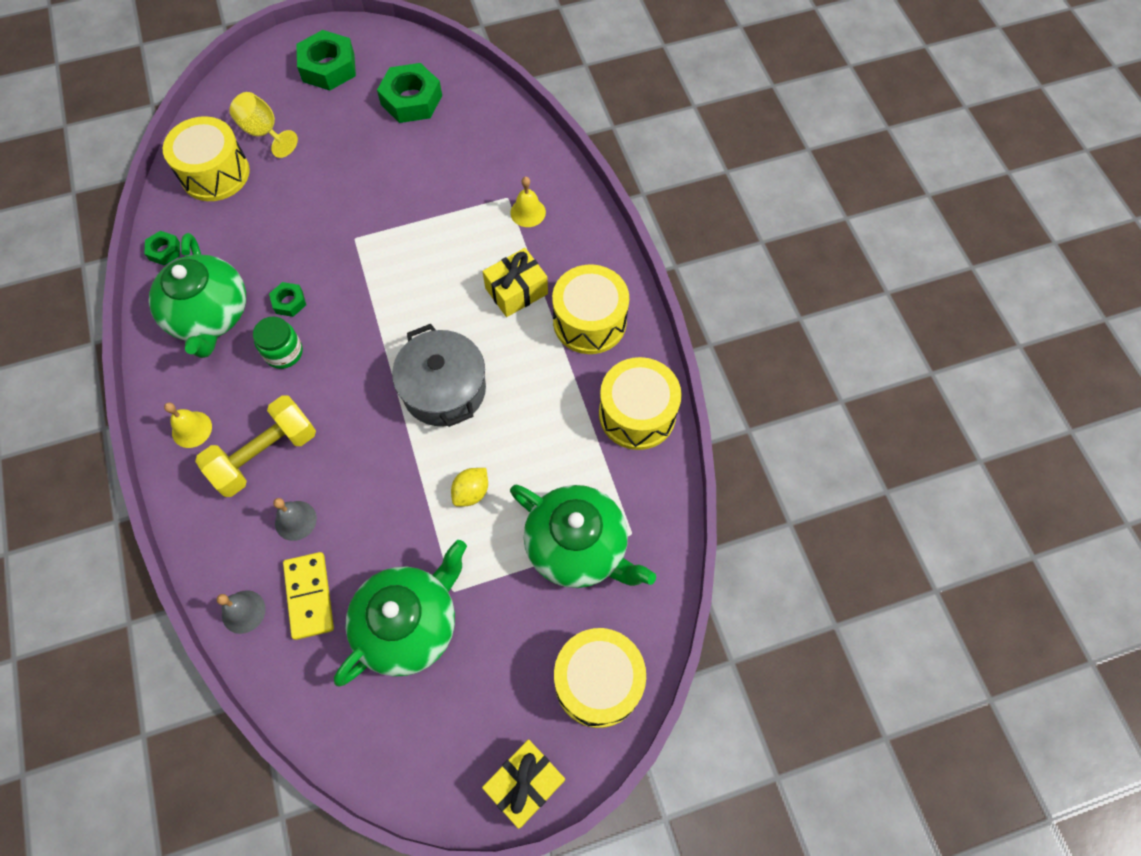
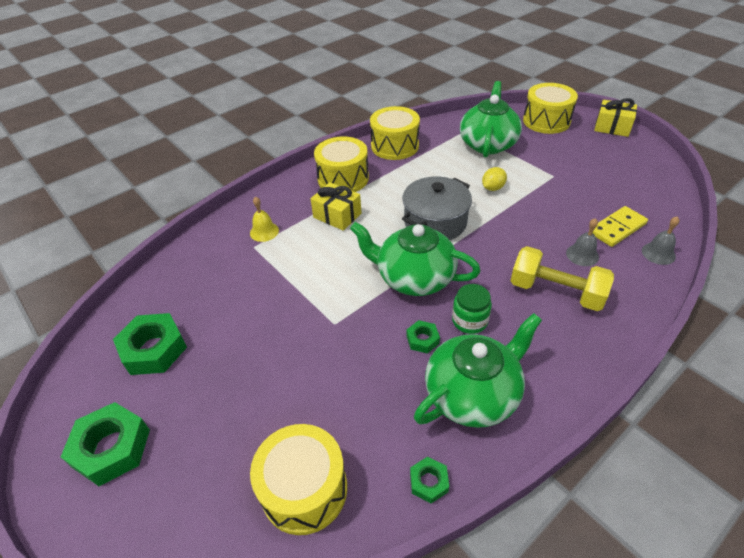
camera: 110 degrees left, 20 degrees down
(192, 429) = (578, 348): yellow bell -> none
(264, 132) = (228, 467): yellow goblet -> none
(409, 624) = (587, 184): green teapot -> green teapot (414, 277)
(471, 492) = (492, 188): yellow lemon -> yellow lemon turned 60 degrees counterclockwise

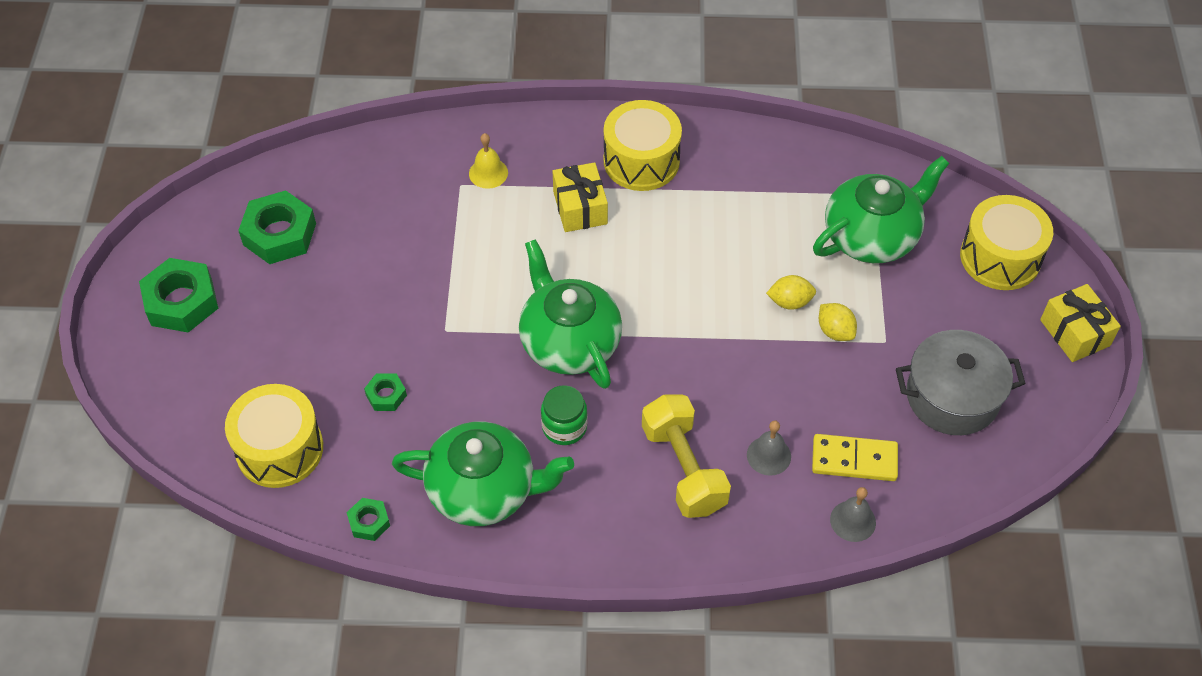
camera: 40 degrees right, 10 degrees up
(395, 146) = (755, 155): yellow drum -> none
(422, 339) = (501, 409): green nut -> green nut (386, 395)
(435, 222) = (669, 296): grey pot -> grey pot (952, 397)
(528, 186) = (835, 331): none -> yellow lemon

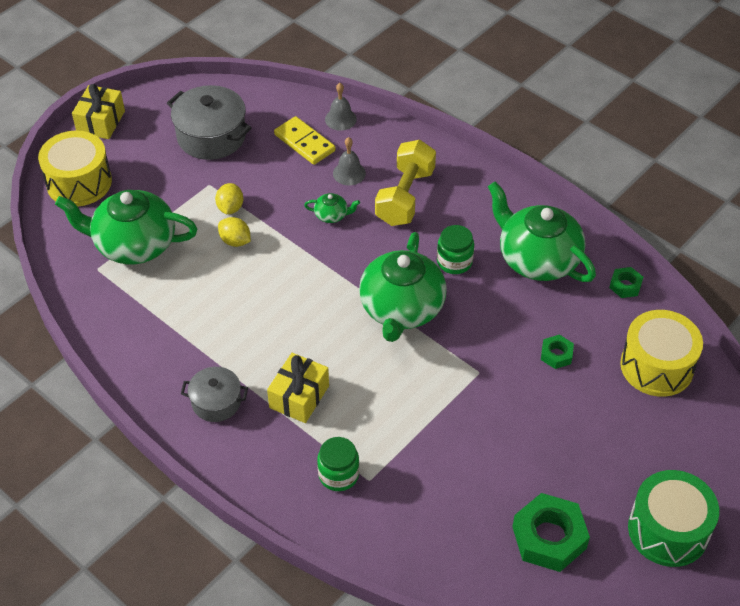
camera: 140 degrees left, 5 degrees down
(181, 301) = (668, 530): green nut -> green drum
(488, 173) = (338, 475): yellow bell -> green jar
(641, 161) = (216, 402): yellow drum -> grey pot
(733, 393) = (332, 215): none -> green teapot

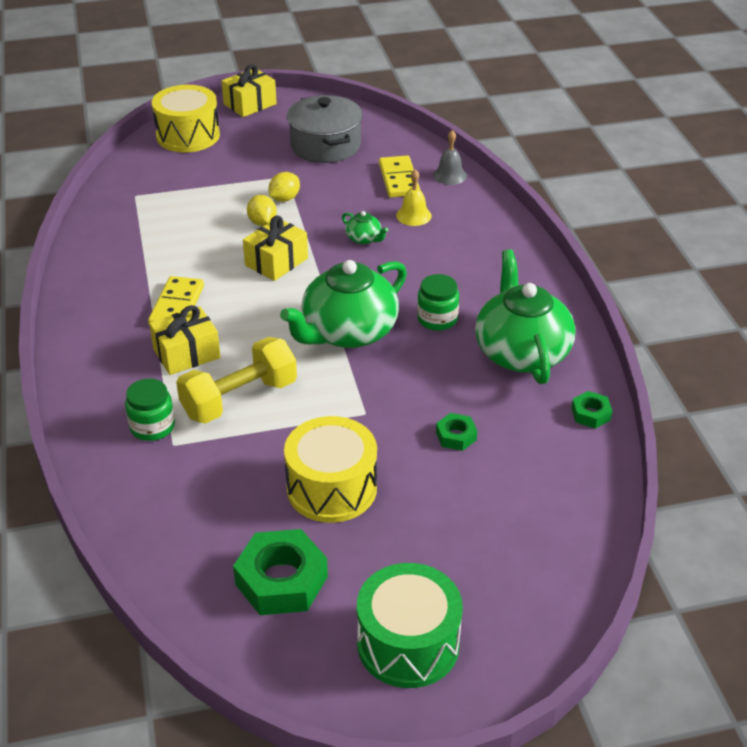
camera: 35 degrees right, 10 degrees down
(134, 244) = (181, 191): green teapot -> none
(216, 402) = (117, 325): grey pot -> none
(246, 358) = (177, 306): none -> yellow domino
(284, 273) = (276, 262): none -> yellow gift
(349, 173) = (413, 215): grey bell -> yellow bell
(405, 197) = (445, 252): yellow dumbbell -> yellow dumbbell (239, 399)
(657, 366) = (551, 496): yellow drum -> yellow drum (331, 488)

